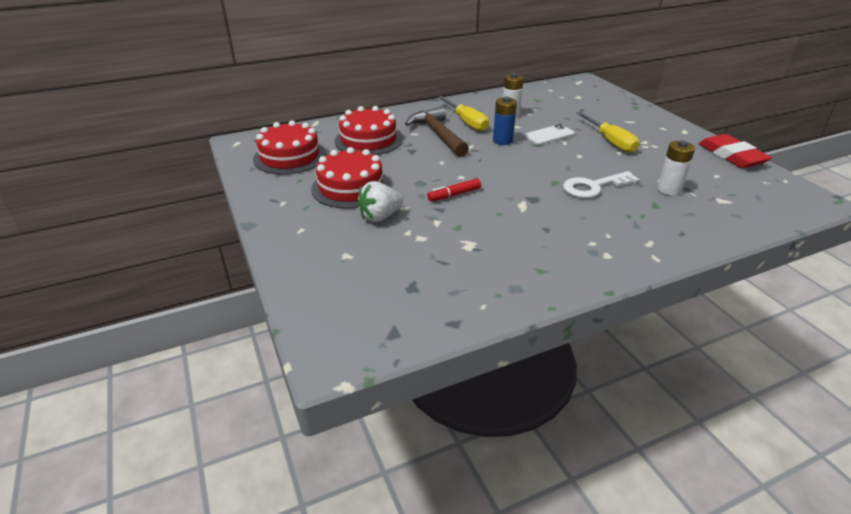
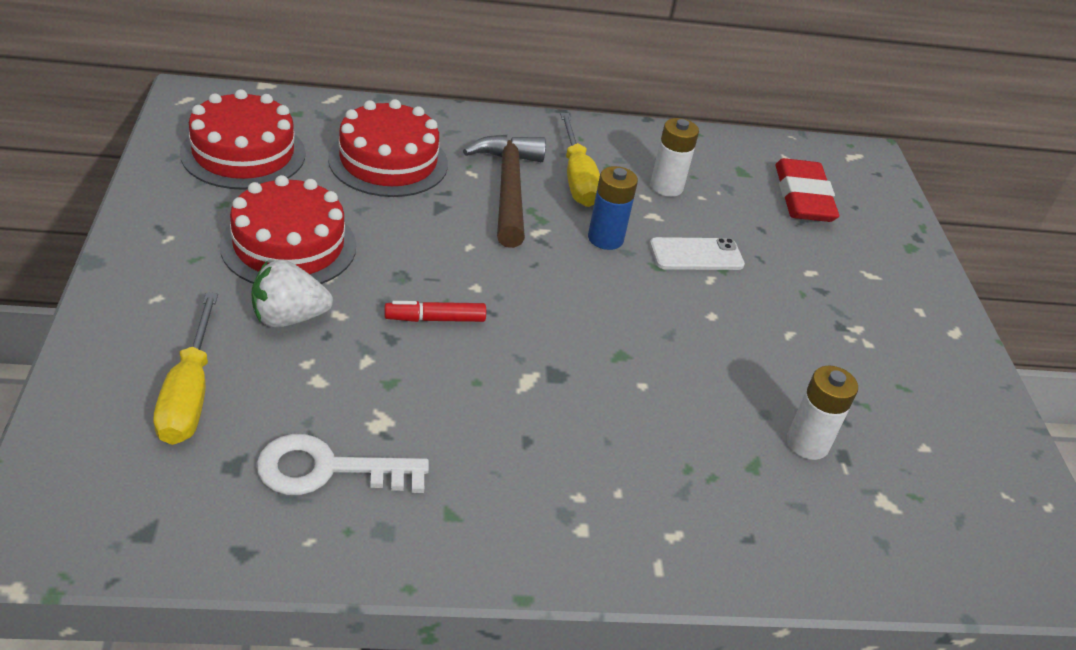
camera: 15 degrees right, 5 degrees up
(593, 187) = (679, 388): white key -> white key (328, 469)
(610, 141) = (794, 306): yellow screwdriver -> yellow screwdriver (189, 393)
(731, 156) = (994, 416): red eraser -> red eraser (803, 197)

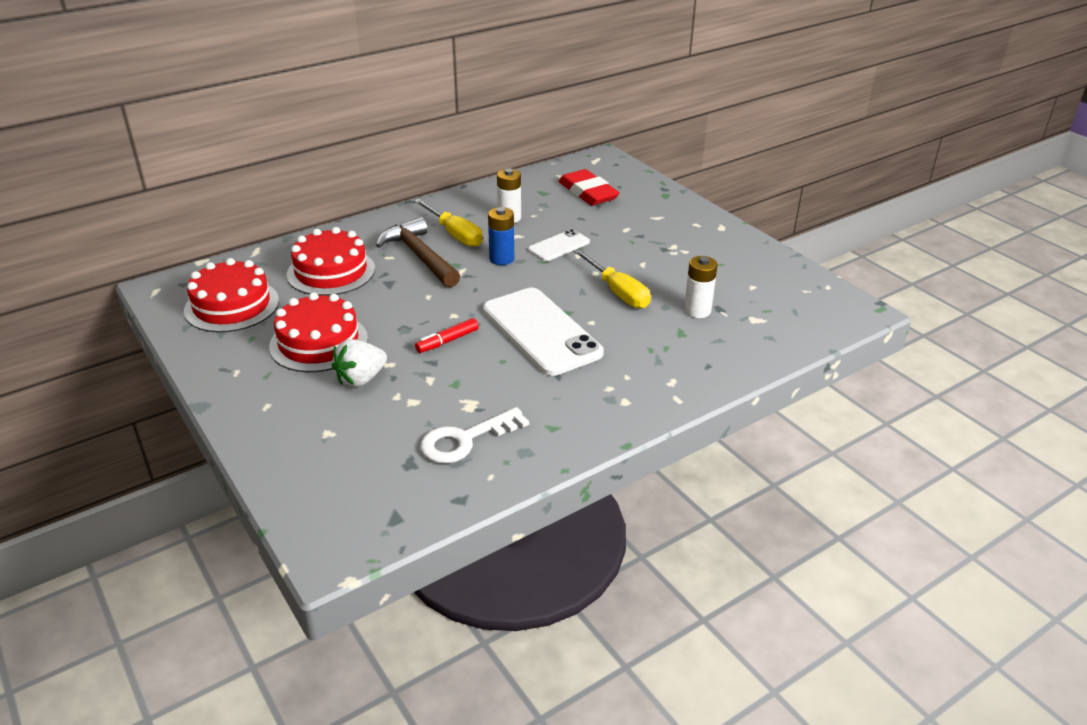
camera: 25 degrees left, 5 degrees down
(189, 393) = (344, 443): yellow screwdriver -> yellow screwdriver (617, 292)
(563, 365) = (541, 331): none -> white phone

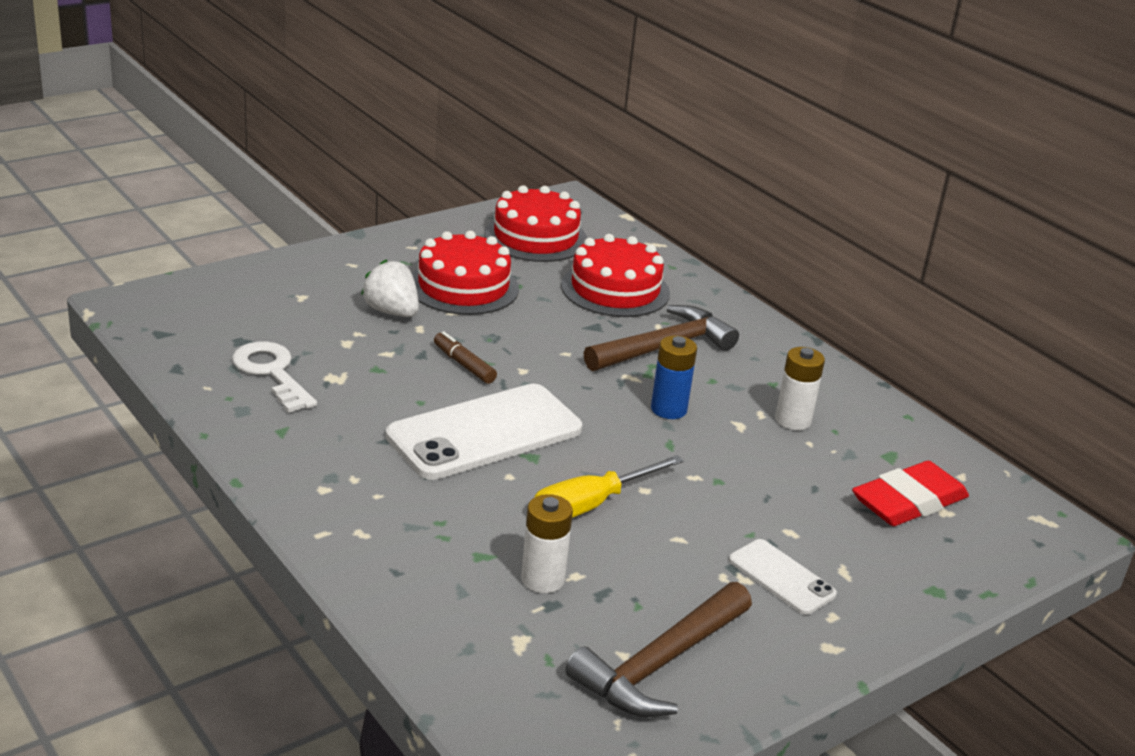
camera: 85 degrees right, 5 degrees down
(447, 341) = (464, 365): red marker -> brown marker
(454, 234) = (730, 374): yellow screwdriver -> none
(559, 246) = (717, 460): white phone -> white phone (781, 577)
(755, 275) = (660, 663): none -> brown hammer

